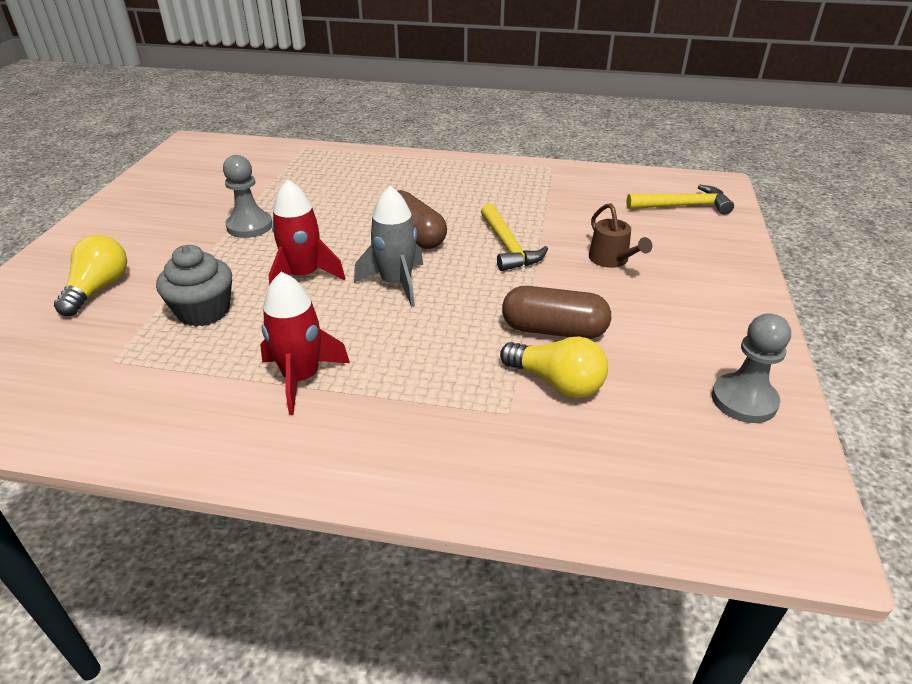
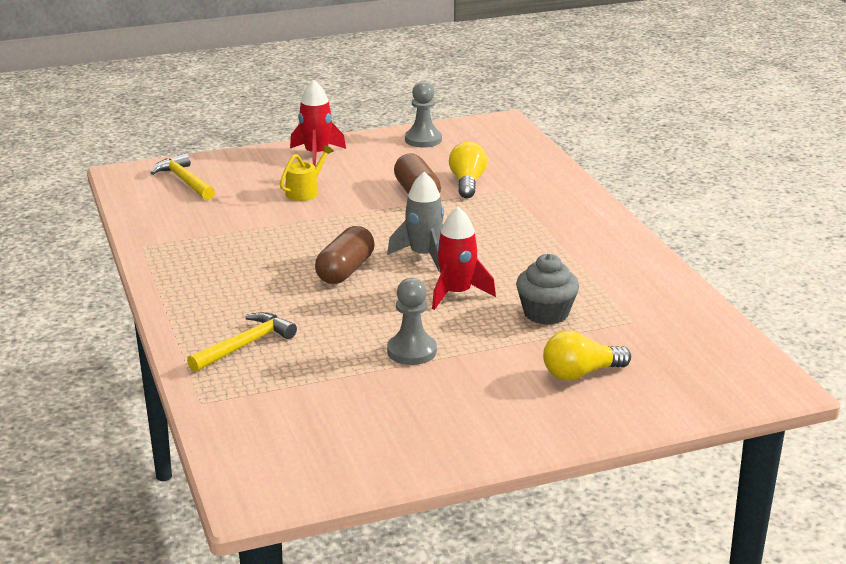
camera: 120 degrees left, 10 degrees down
(301, 378) = (559, 251): red rocket -> red rocket (316, 154)
(508, 246) = (324, 230): yellow hammer -> yellow hammer (245, 345)
(612, 260) = (305, 191): brown watering can -> yellow watering can

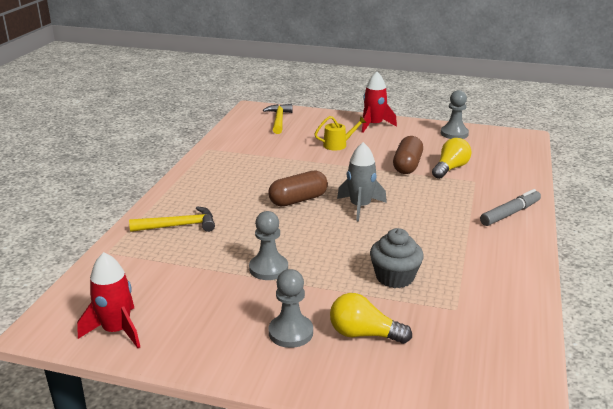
camera: 35 degrees right, 0 degrees up
(456, 293) = (349, 240): red rocket -> red rocket (117, 330)
(513, 399) = (290, 332): none -> grey pawn
(580, 213) = (510, 213): none -> grey marker

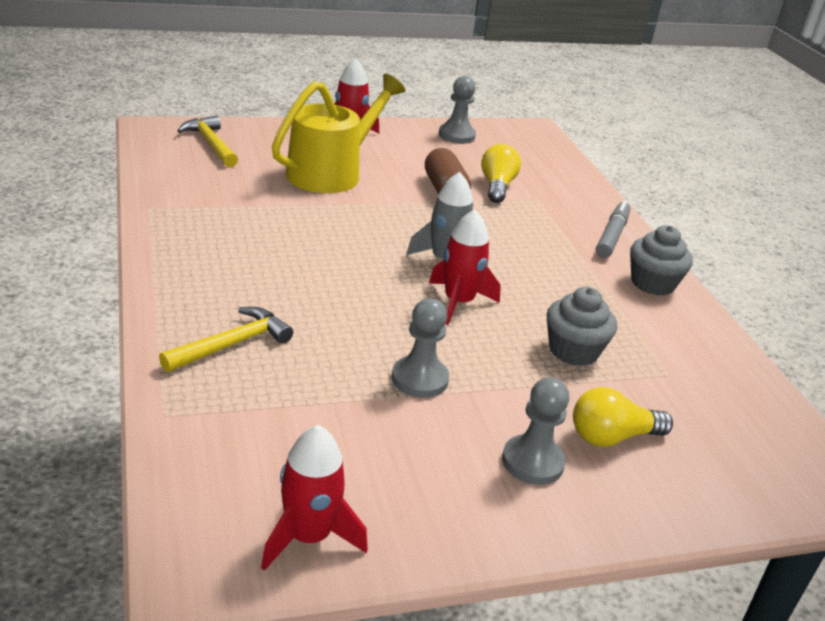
camera: 35 degrees left, 5 degrees up
(298, 200) = (359, 267): brown capsule -> none
(338, 145) = (331, 172): yellow watering can -> yellow watering can, size x2.15
(343, 232) = (458, 302): none -> red rocket
(509, 249) = (652, 283): none -> grey cupcake

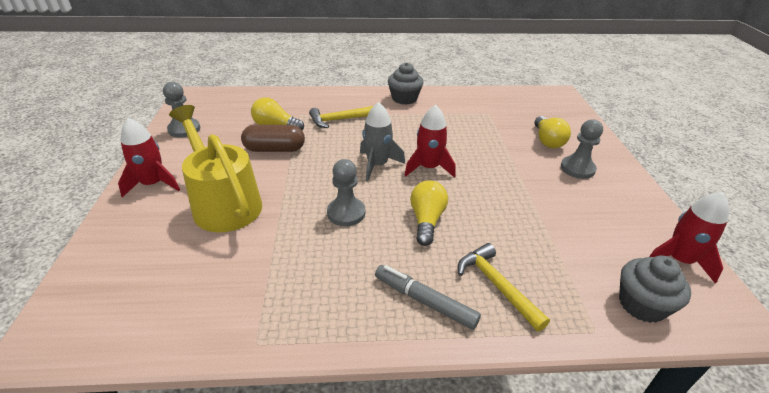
camera: 75 degrees left, 5 degrees up
(211, 144) = (120, 284): yellow hammer -> yellow hammer (340, 120)
(339, 298) = (426, 220): none -> yellow light bulb
(419, 379) = (516, 196): grey pawn -> grey pawn (346, 213)
(573, 351) = (474, 136): grey cupcake -> grey cupcake (641, 304)
(611, 236) = (351, 99): grey marker -> grey marker (424, 301)

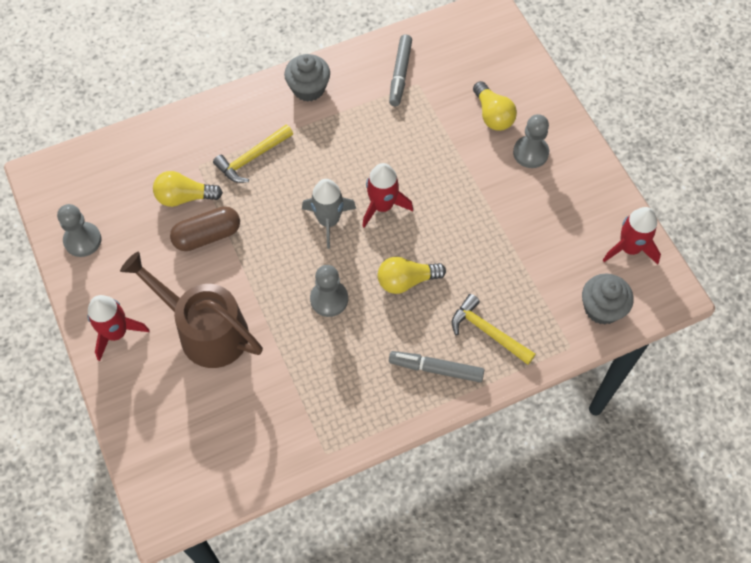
camera: 20 degrees left, 25 degrees up
(223, 203) = (205, 330): yellow watering can -> brown watering can
(426, 220) = (406, 281): yellow light bulb -> yellow light bulb turned 90 degrees counterclockwise
(477, 106) = (400, 74): none -> grey marker

